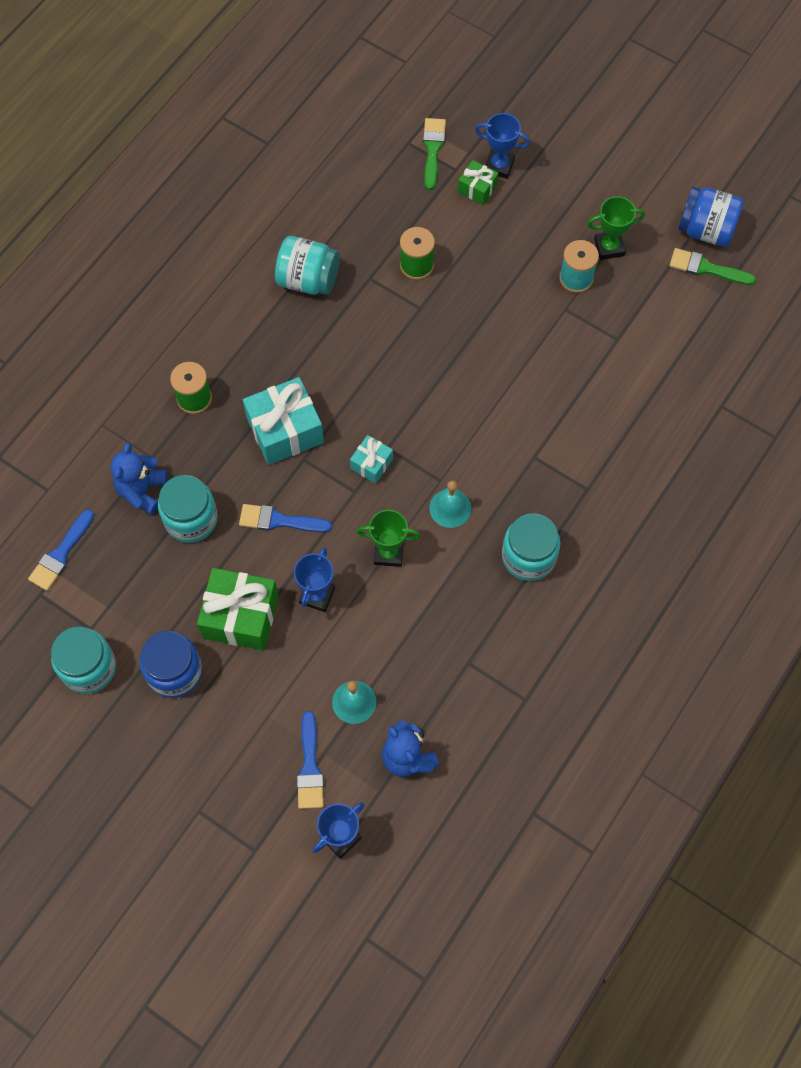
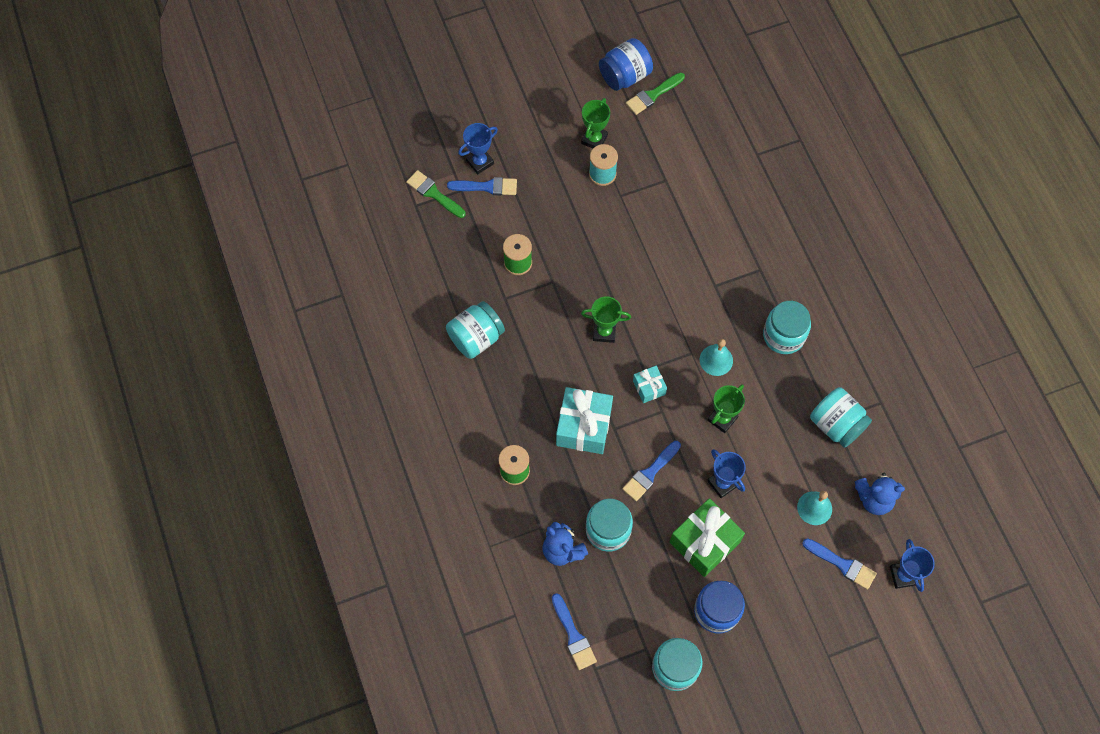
camera: 55 degrees left, 0 degrees up
(401, 386) = (604, 332): none -> green trophy
(465, 669) = (836, 424): none -> turquoise jar
(477, 188) = (487, 187): green gift -> blue brush

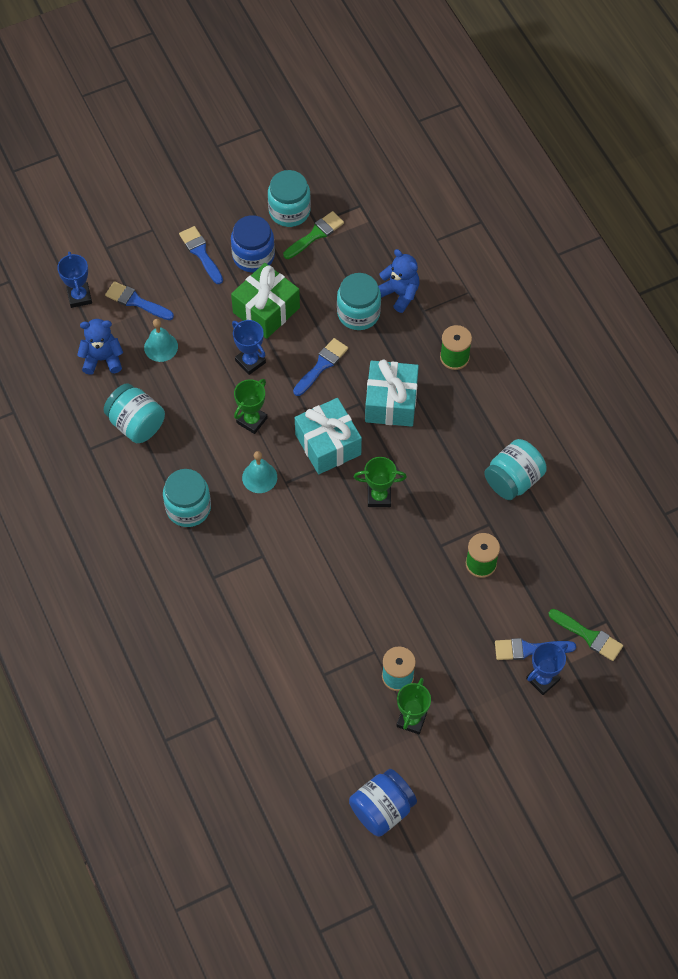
camera: 175 degrees right, 5 degrees down
(573, 635) = (382, 228): blue brush -> blue brush (201, 253)
(649, 387) = (328, 444): turquoise gift -> turquoise gift, size x1.90
(653, 95) = (345, 785): green brush -> green brush (315, 234)

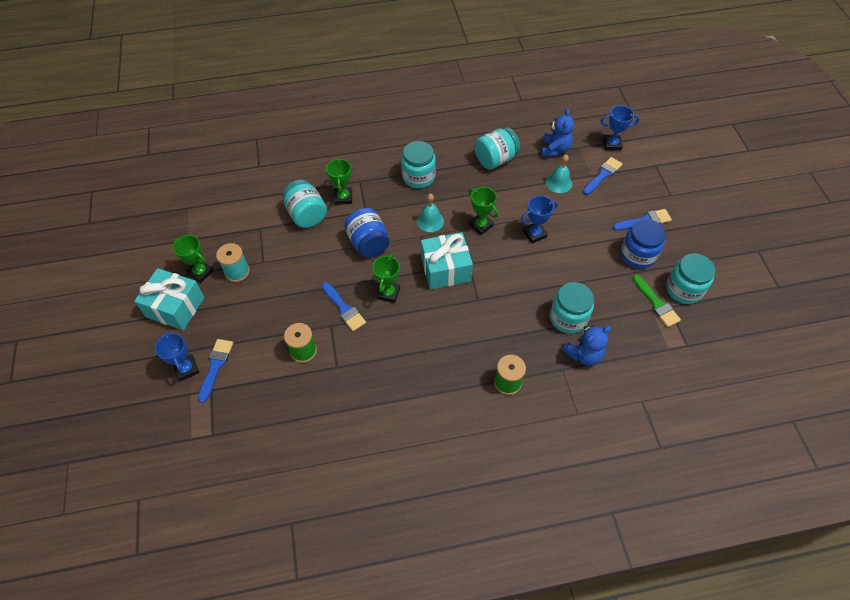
camera: 105 degrees right, 5 degrees down
(247, 589) = (343, 197): none -> green trophy
(266, 310) = (582, 253): green gift -> none
(321, 365) = (520, 280): blue brush -> blue brush (344, 309)
(382, 809) = (147, 241): blue jar -> blue jar (368, 243)
(391, 402) = (473, 322): turquoise gift -> turquoise gift (175, 307)
(513, 480) = (371, 397): turquoise jar -> turquoise jar (307, 215)
(588, 636) = (205, 415): green brush -> none

